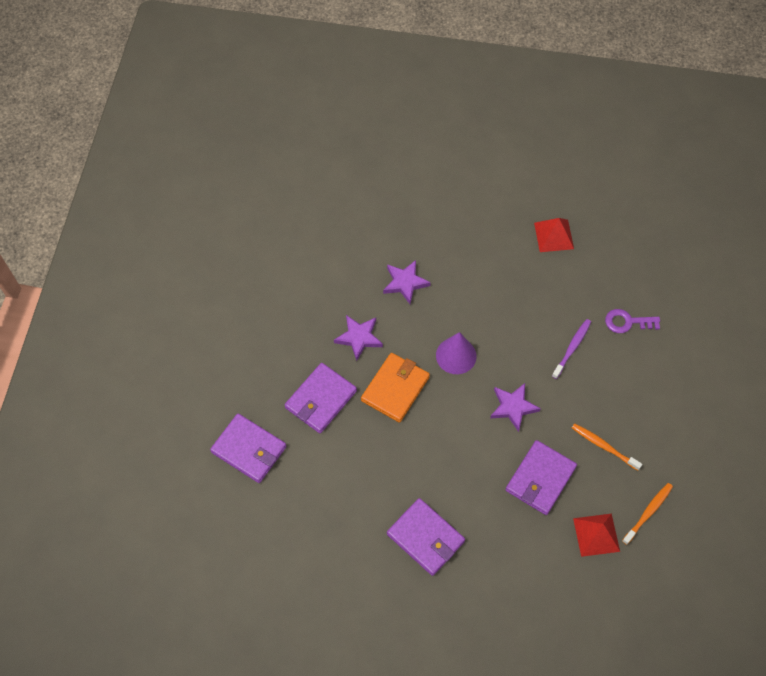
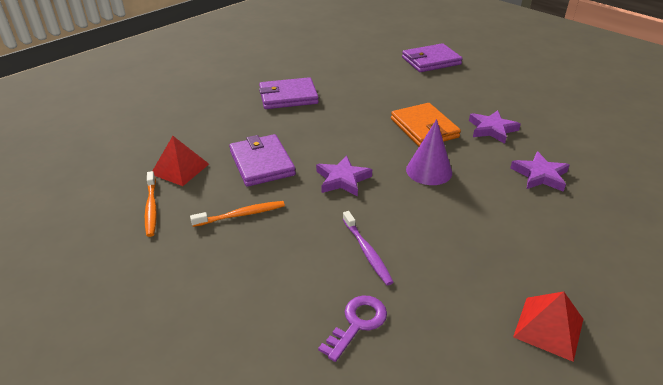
camera: 125 degrees right, 25 degrees down
(320, 399) = (446, 95): purple wallet -> none

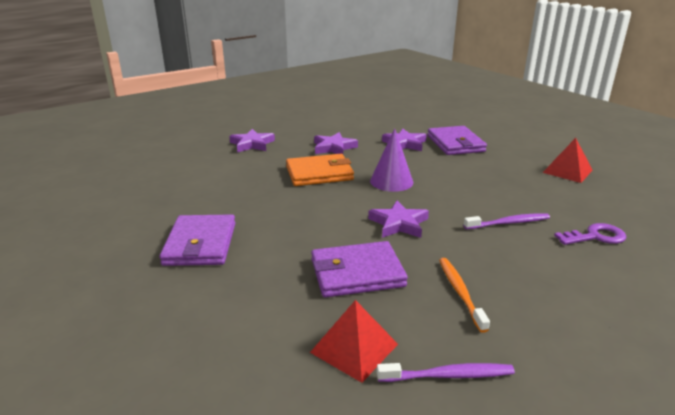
camera: 80 degrees left, 10 degrees down
(151, 207) = (448, 375): orange toothbrush -> purple toothbrush
(357, 323) = (595, 236): purple key -> purple key turned 120 degrees clockwise
(431, 61) = (185, 151): purple wallet -> purple wallet (455, 144)
(468, 86) = (252, 144): none -> purple star

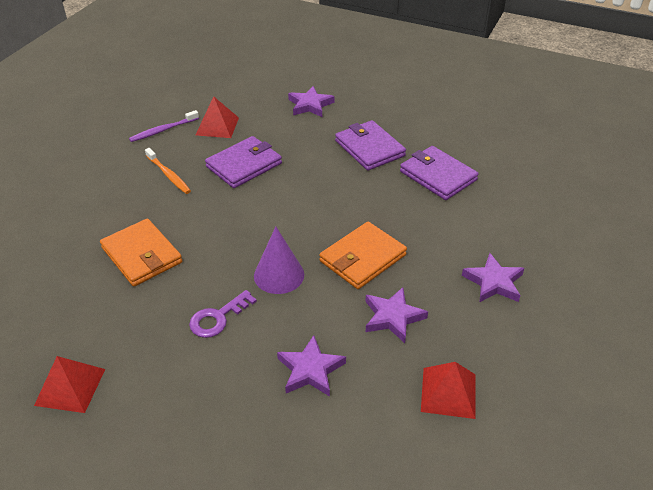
camera: 150 degrees right, 15 degrees up
(338, 123) = (448, 392): none -> red pyramid
(399, 223) = (239, 219): purple star -> purple star (310, 105)
(455, 144) = (239, 404): purple wallet -> purple wallet (438, 176)
(508, 223) = (142, 255): purple toothbrush -> orange wallet
(595, 236) = (60, 267): purple key -> purple key (218, 318)

